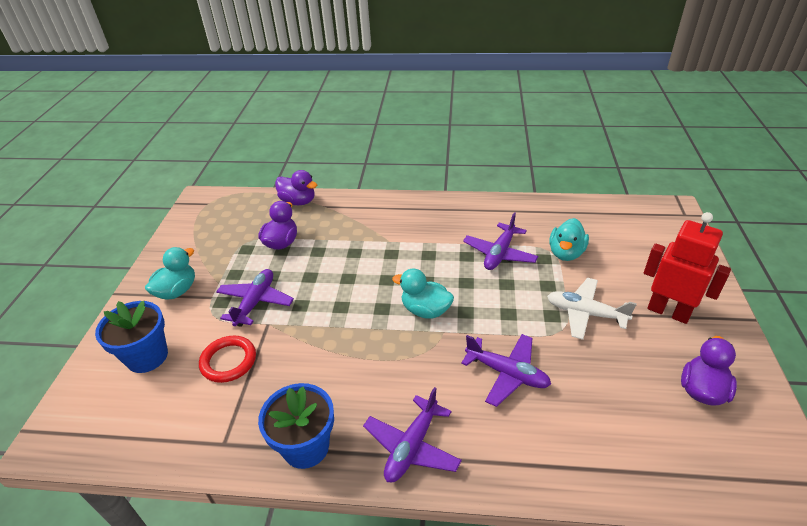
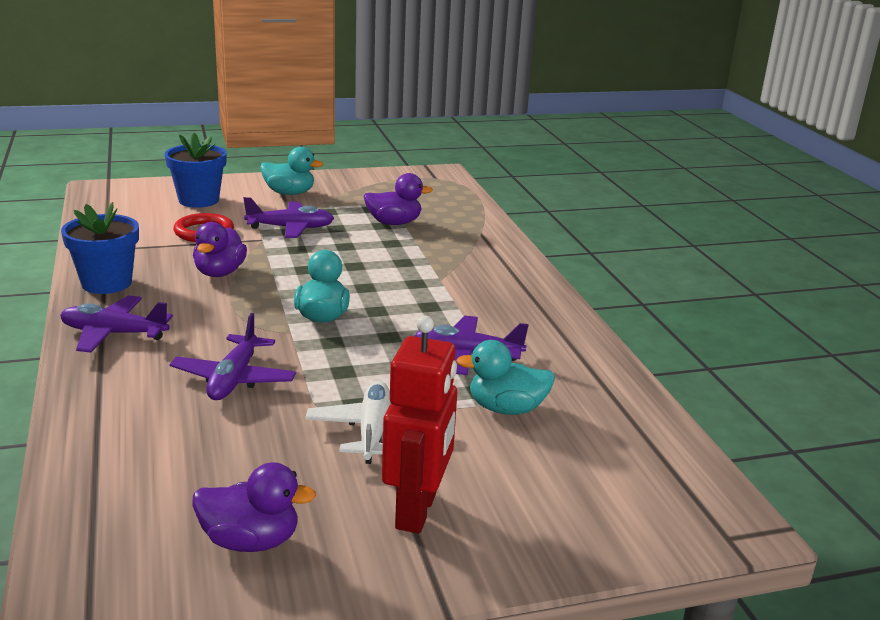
camera: 65 degrees right, 15 degrees down
(298, 201) = (477, 218): purple duck -> purple duck (219, 273)

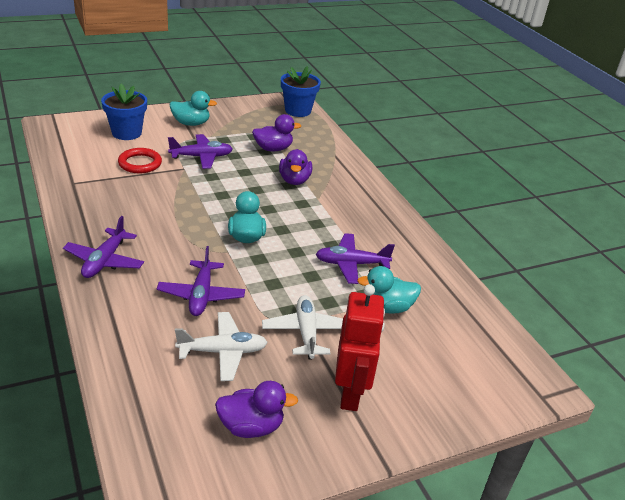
camera: 10 degrees left, 10 degrees up
(106, 283) = (84, 215): blue flower pot -> blue flower pot (298, 111)
(114, 334) = (104, 261): purple plane -> purple plane turned 75 degrees counterclockwise
(219, 273) = (163, 201): purple duck -> purple duck (294, 180)
(241, 447) = (223, 352): none -> white plane

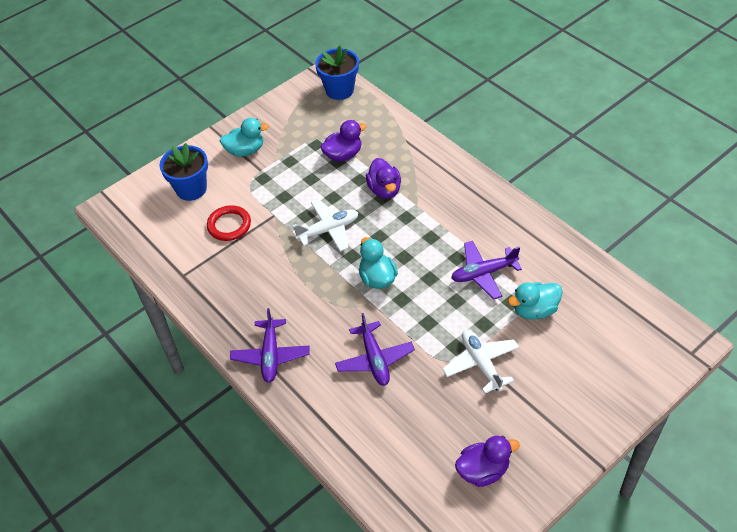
camera: 10 degrees left, 15 degrees up
(201, 157) = (282, 193): purple plane -> none
(223, 352) = (424, 410): white plane -> white plane (328, 230)
(350, 393) = (544, 410): red robot -> none

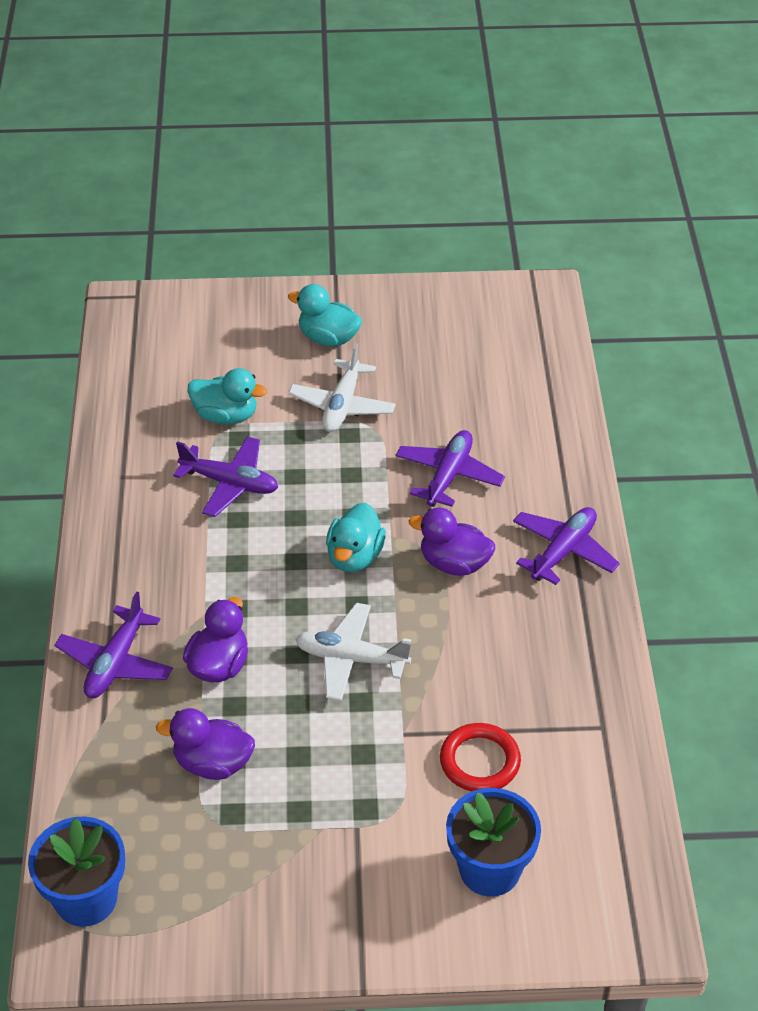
camera: 145 degrees left, 5 degrees down
(245, 150) = (347, 884): turquoise duck -> turquoise duck (328, 338)
(429, 163) = (115, 663): none -> purple plane
(483, 470) = (443, 330): purple duck -> purple duck (454, 563)

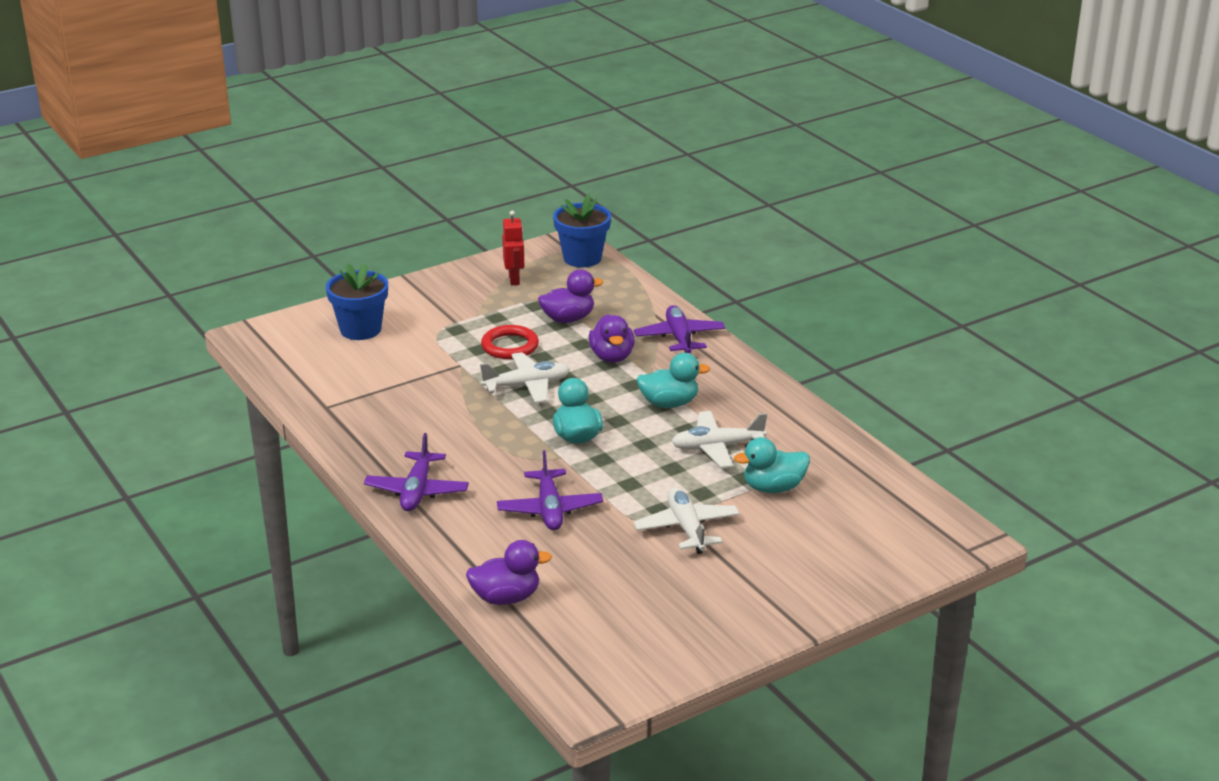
camera: 150 degrees right, 15 degrees down
(215, 891) = (514, 279): none -> red robot
(230, 483) = (717, 447): purple plane -> white plane
(328, 338) = (756, 577): turquoise duck -> turquoise duck (669, 403)
(454, 563) = (498, 456): purple duck -> purple duck (506, 598)
(479, 761) = (399, 368): red ring -> red ring (510, 346)

